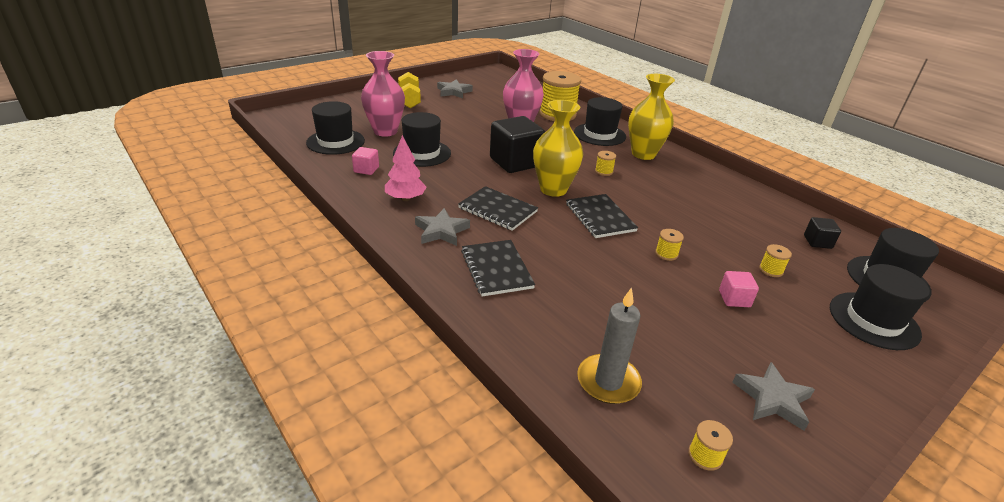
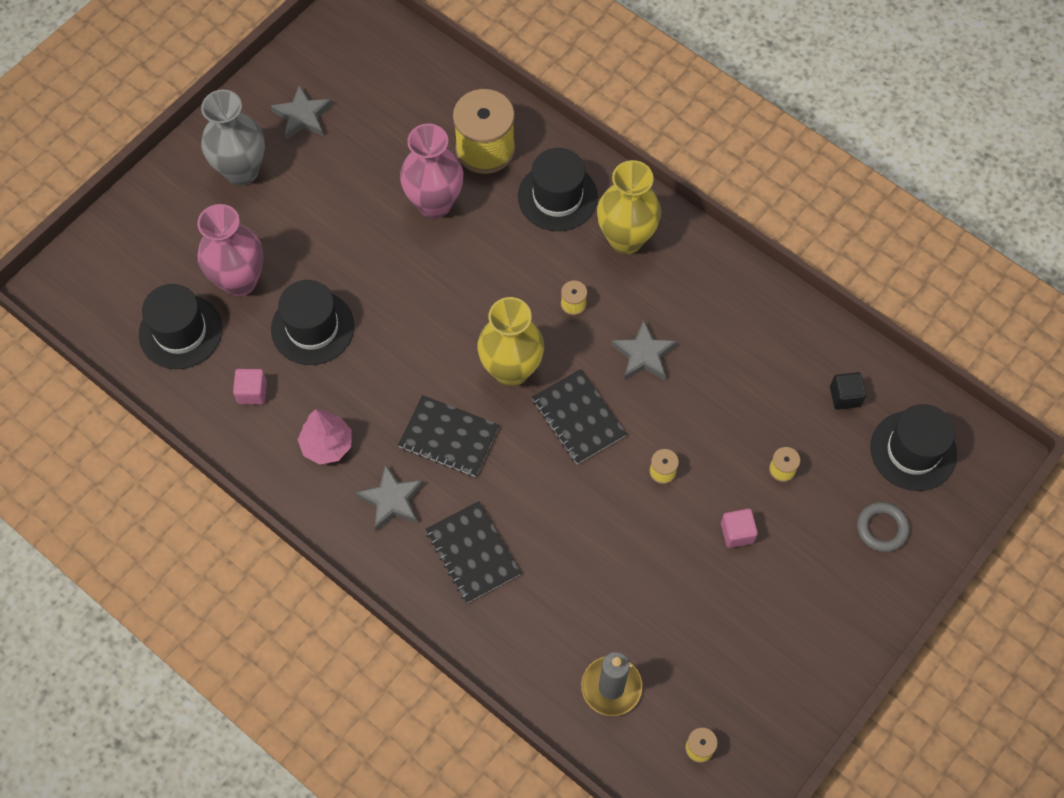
camera: 10 degrees left, 30 degrees up
(409, 101) = (242, 171): yellow dumbbell -> grey vase
(515, 162) = (448, 315): black cube -> none
(772, 399) = (763, 668): grey star -> grey star (644, 355)
(873, 320) = (882, 528): black hat -> grey ring

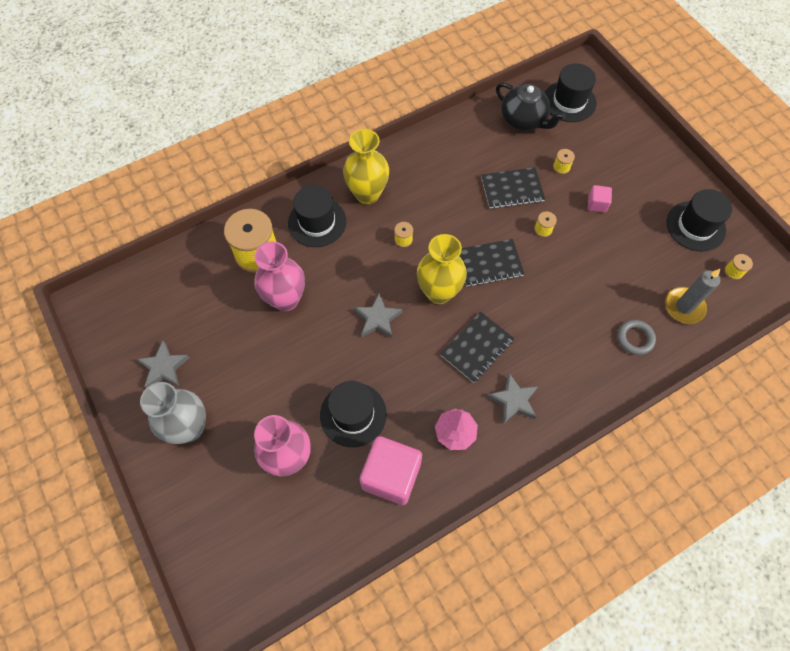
camera: 70 degrees left, 0 degrees up
(180, 332) = (315, 518): black hat -> black hat (695, 226)
(252, 392) = (391, 475): pink cube -> pink cube, size x2.11
(472, 553) = (569, 359): black notebook -> black notebook (512, 189)
(644, 355) = (457, 212): grey star -> grey star (378, 318)
(845, 396) = (523, 120): black cube -> black teapot
(882, 528) = (614, 133): grey ring -> grey ring (635, 338)

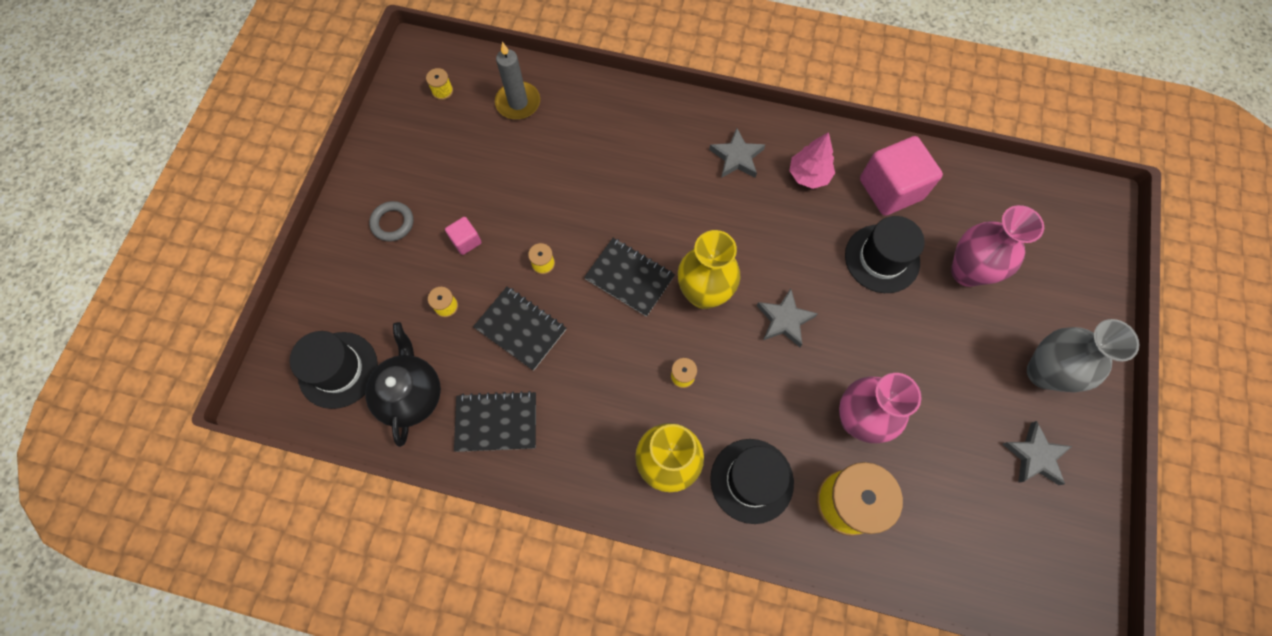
camera: 135 degrees left, 5 degrees up
(477, 348) = (722, 219): black notebook -> black notebook (496, 422)
(635, 338) = (587, 116): grey ring -> grey ring (393, 223)
(695, 226) = (415, 147): black hat -> none

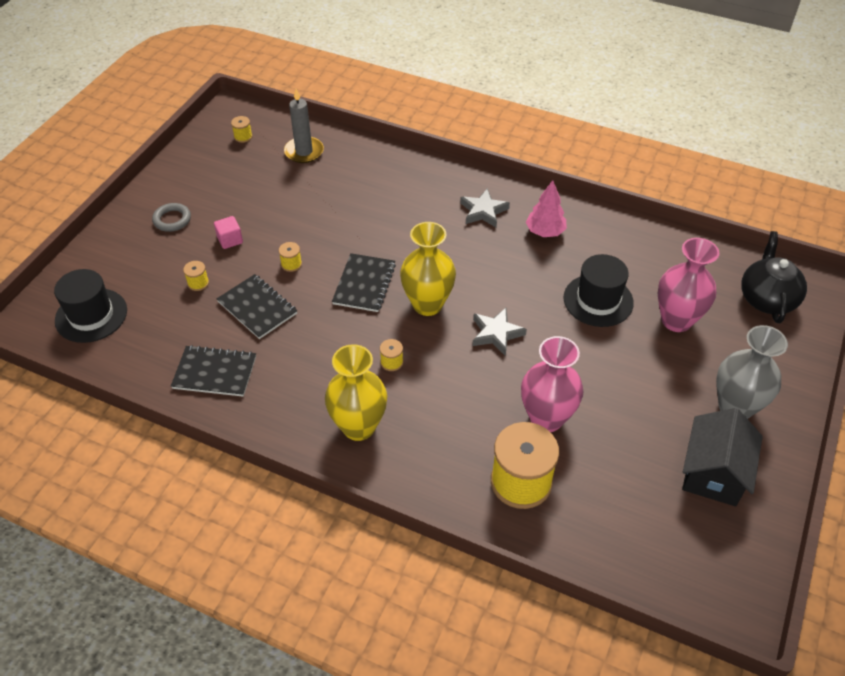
camera: 10 degrees right, 20 degrees down
(411, 394) = (147, 341): black teapot -> black teapot (766, 299)
(629, 277) = (364, 284): black notebook -> black notebook turned 60 degrees clockwise
(751, 480) = (434, 451): black hat -> none
(890, 189) = (618, 251): pink cube -> none
(1035, 456) = (713, 473): grey star -> black house

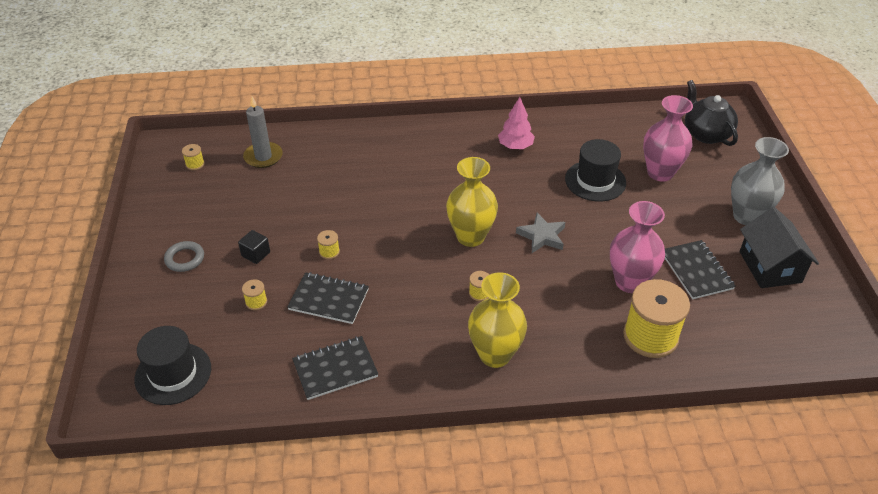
camera: 30 degrees left, 5 degrees down
(230, 240) = (256, 254): pink cube -> black cube
(364, 284) = (406, 242): black notebook -> black notebook (696, 271)
(483, 211) = (455, 149): grey star -> none

